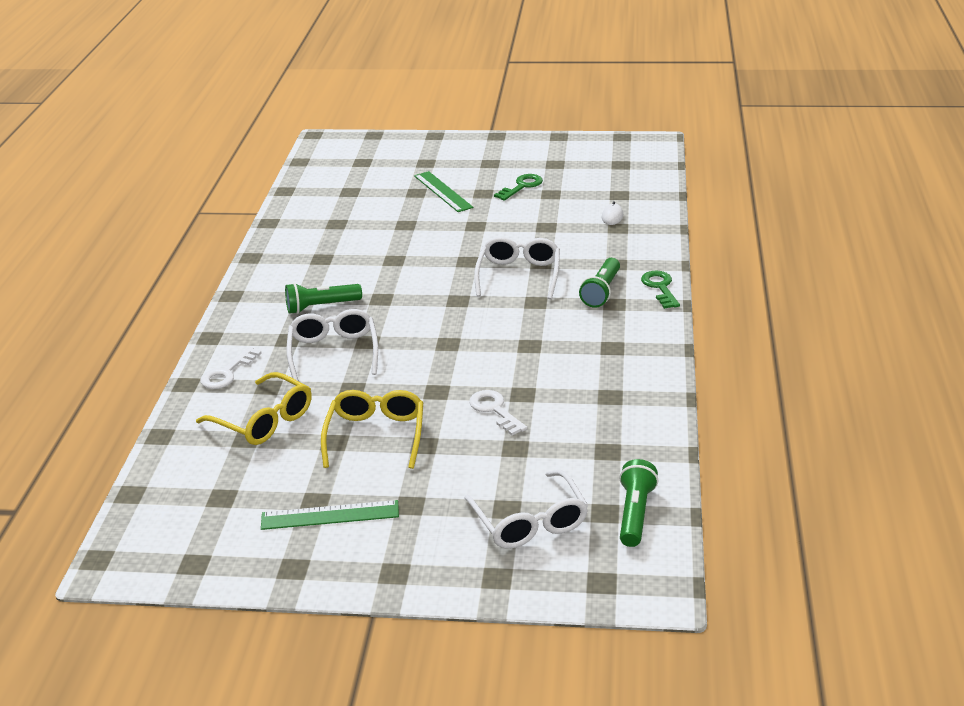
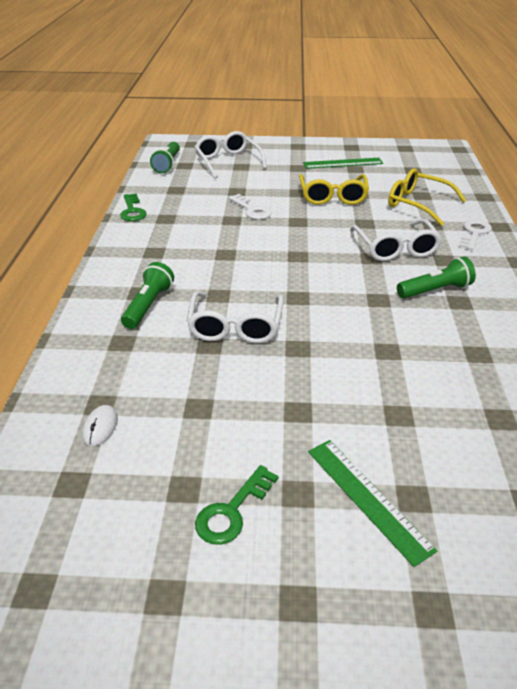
camera: 175 degrees right, 5 degrees up
(660, 287) = (85, 310): green key -> green key (132, 211)

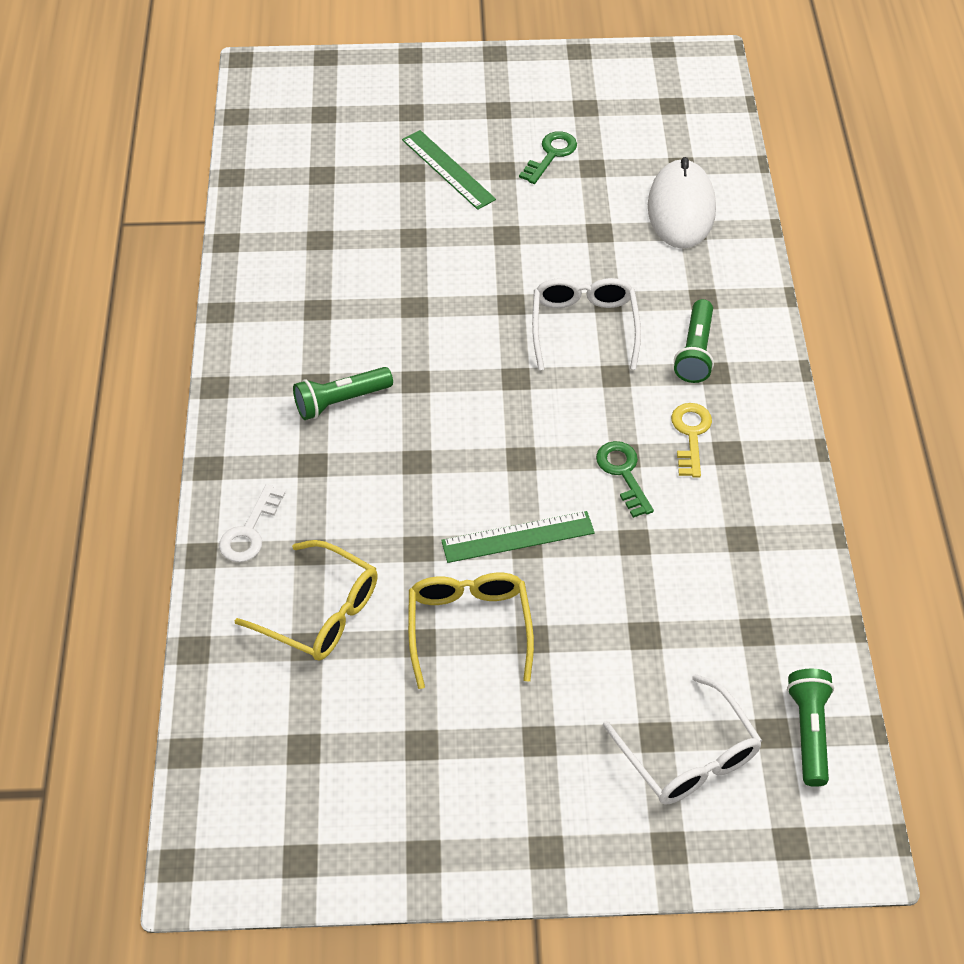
camera: 175 degrees right, 15 degrees up
(100, 427) = (681, 209): white mouse -> white mouse, size x2.44
(132, 211) = (805, 555): green key -> green key (623, 473)
(175, 261) = (691, 435): none -> yellow key
(252, 210) = (606, 572): white key -> none
(342, 163) = (446, 767): green ruler -> green ruler (518, 537)
(395, 248) = (378, 484): white glasses -> none

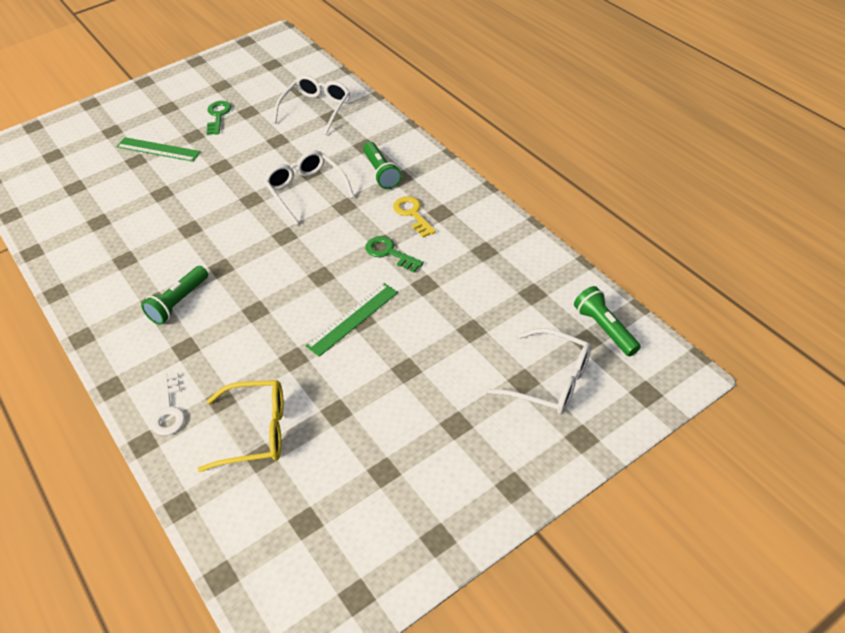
camera: 30 degrees left, 5 degrees down
(469, 627) = (361, 385): yellow glasses -> none
(681, 209) = (316, 109): white mouse -> white glasses

